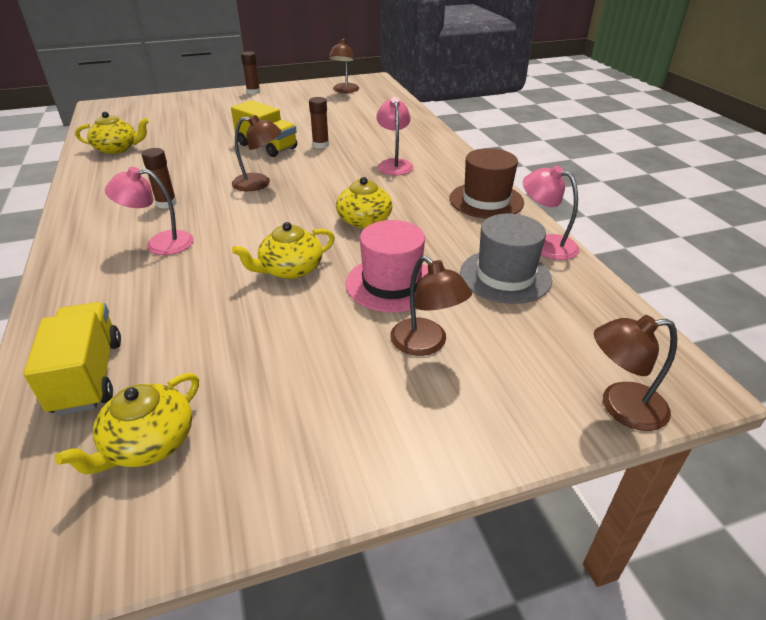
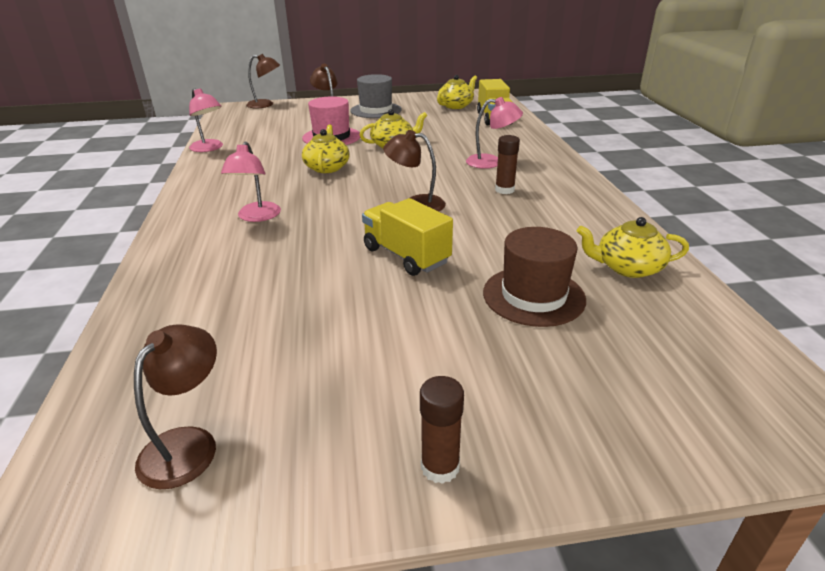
camera: 170 degrees left, 5 degrees down
(320, 145) = (330, 253): brown glue stick -> none
(486, 200) = (209, 176): brown hat -> brown hat (533, 296)
(505, 276) = (259, 137): grey hat -> grey hat (376, 110)

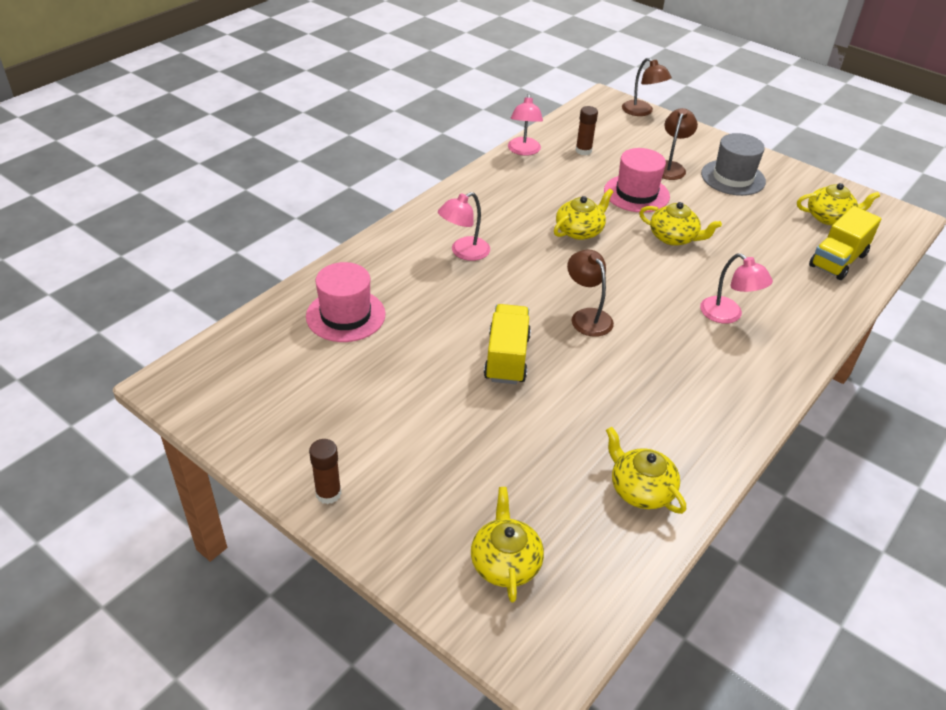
camera: 45 degrees right, 10 degrees up
(188, 444) = (252, 388): brown lamp -> none
(209, 313) = (345, 315): none -> pink hat
(504, 190) = (682, 353): brown glue stick -> brown glue stick (583, 151)
(533, 296) = (534, 453): brown hat -> none
(660, 380) = (505, 562): none -> yellow teapot

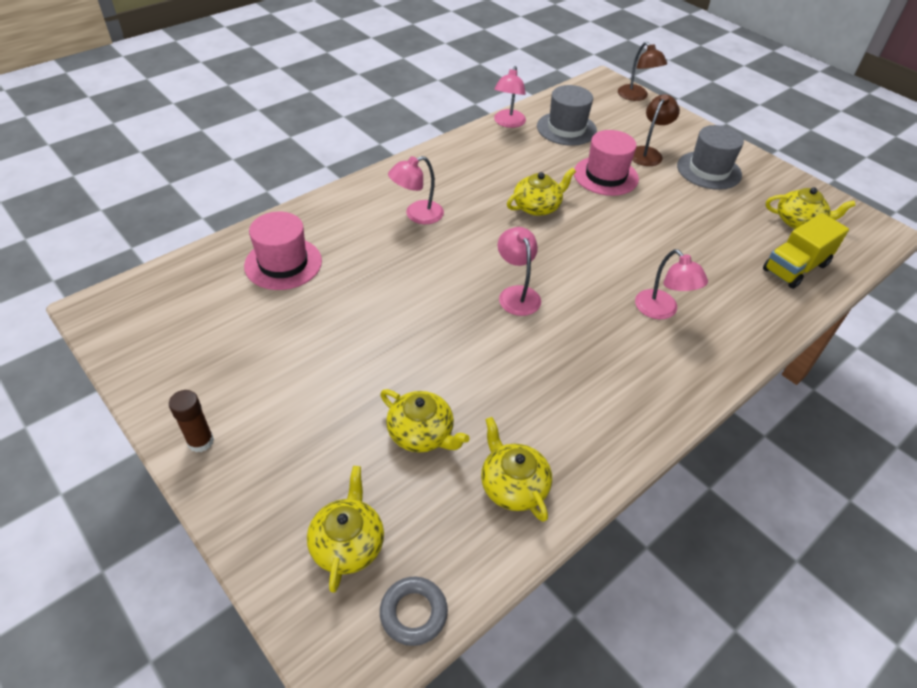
camera: 10 degrees right, 5 degrees up
(507, 358) = (422, 326): yellow truck -> none
(583, 151) = (566, 128): brown glue stick -> grey hat
(587, 316) = (516, 294): brown lamp -> pink lamp
(587, 611) = (413, 613): none -> grey ring
(673, 237) = (630, 224): yellow teapot -> yellow teapot (421, 433)

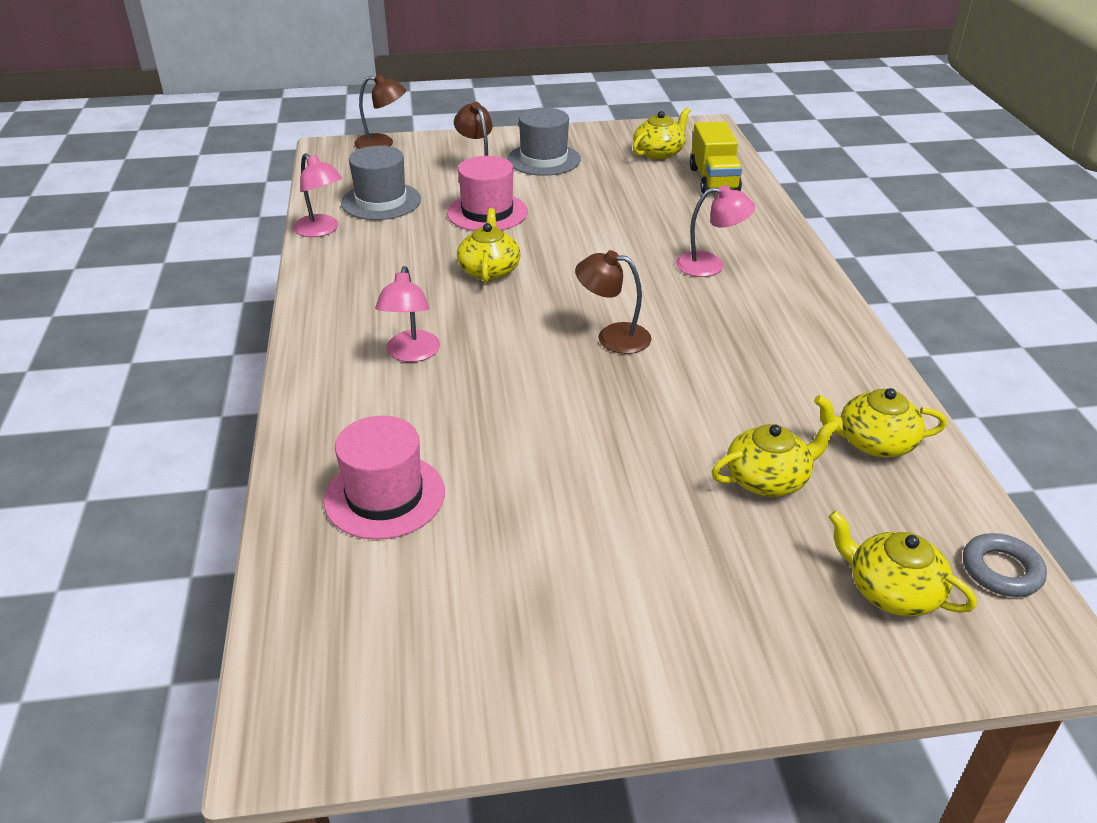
camera: 55 degrees left, 10 degrees down
(201, 441) = (659, 681): brown glue stick -> none
(516, 294) = (612, 337): pink lamp -> brown lamp

